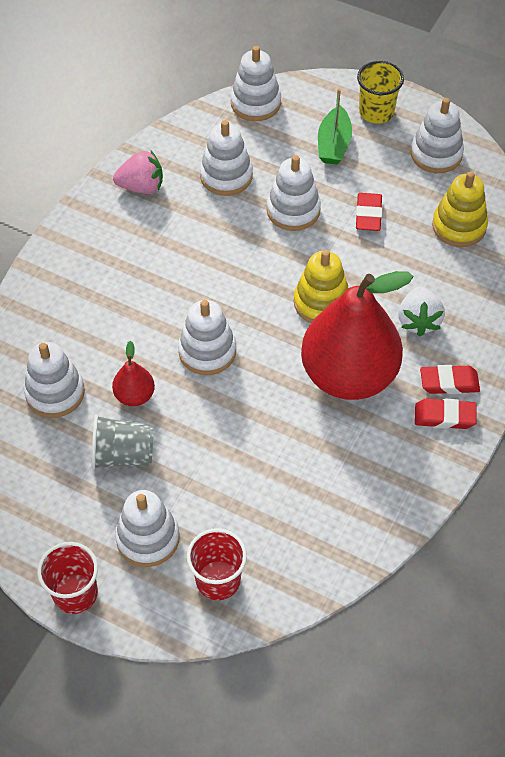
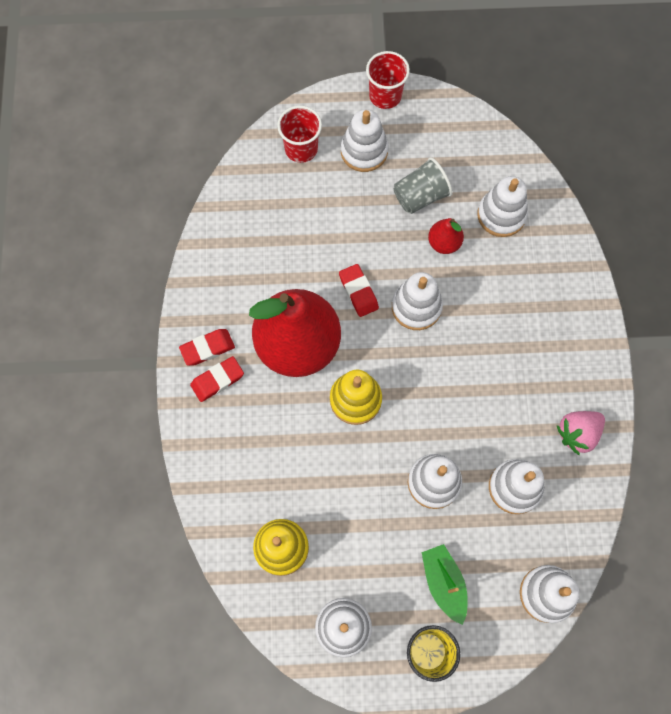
camera: 150 degrees right, 15 degrees up
(368, 215) = (366, 514): red eraser -> red eraser (358, 292)
(418, 321) = (268, 425): white strawberry -> none

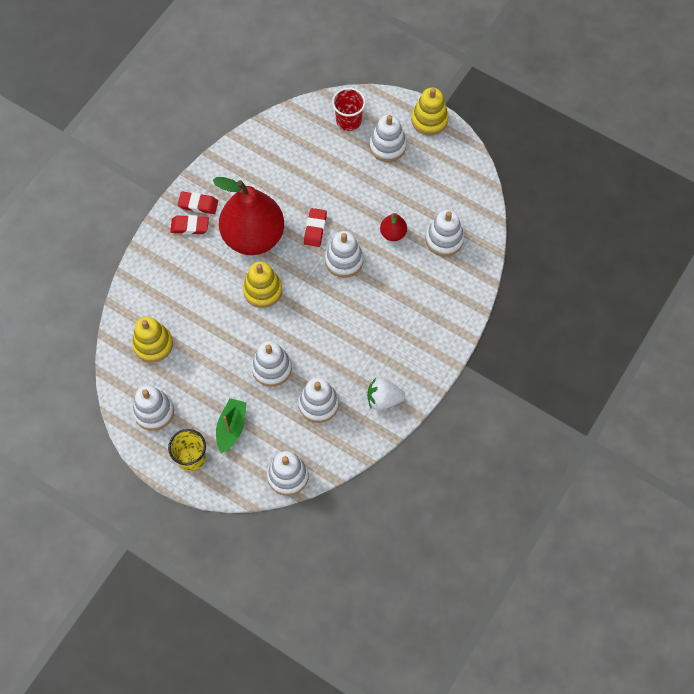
camera: 35 degrees right, 5 degrees down
(385, 96) = (429, 120): red cup -> yellow stacking toy
(420, 196) = (401, 196): grey cup -> none
(577, 433) = (383, 399): pink strawberry -> white strawberry

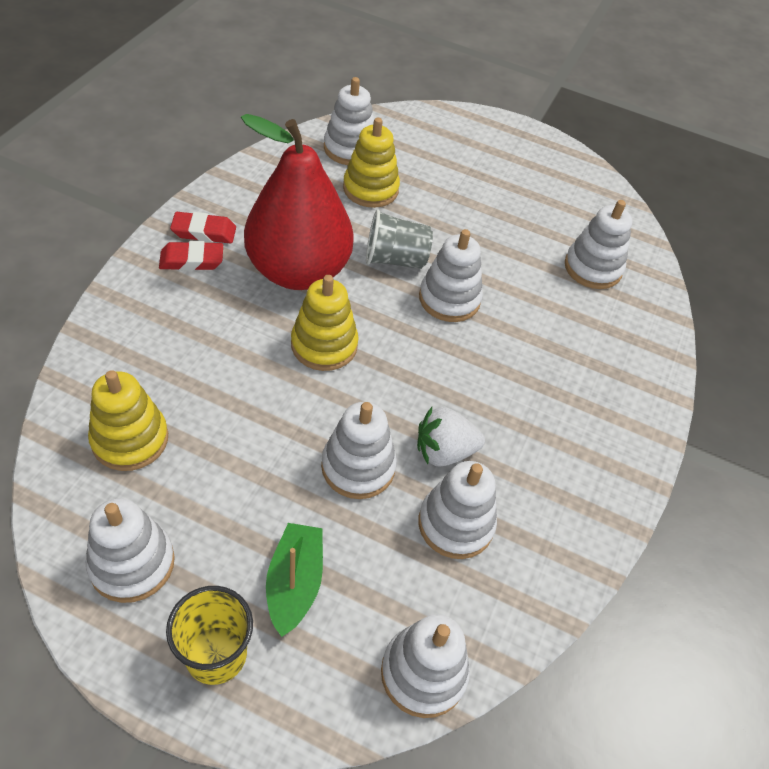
camera: 15 degrees left, 15 degrees down
(315, 229) = (395, 259): red eraser -> grey cup
(348, 121) = (416, 136): red cup -> none
(383, 399) = (570, 507): white strawberry -> white strawberry (444, 451)
(387, 146) = (478, 162): white stacking toy -> white stacking toy (350, 149)
(393, 233) = (515, 262): red pear -> none
(429, 120) = (526, 135): yellow stacking toy -> yellow stacking toy (370, 189)

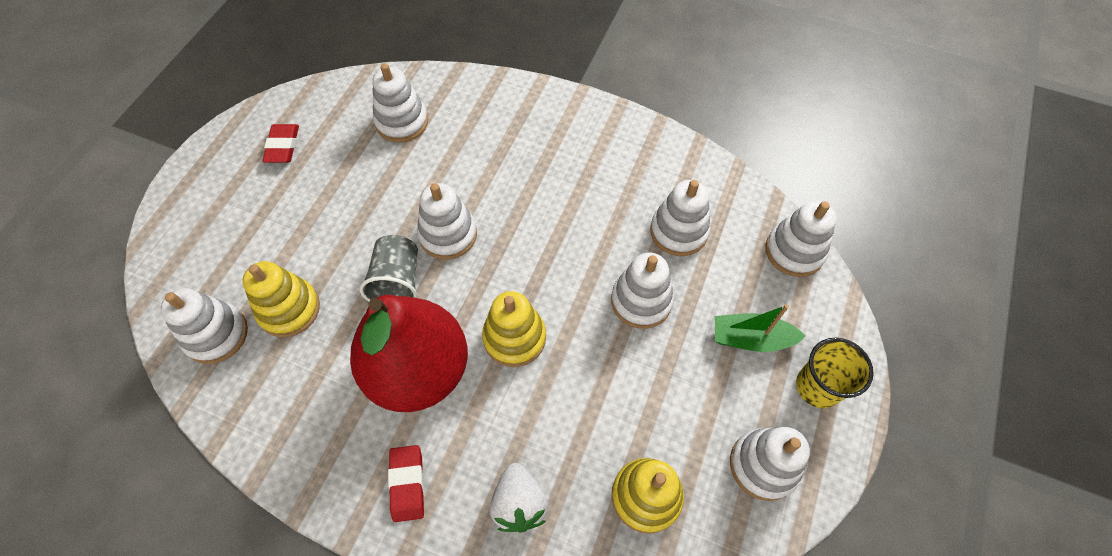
camera: 85 degrees left, 10 degrees up
(204, 232) = (361, 479): red eraser -> red eraser (283, 146)
(444, 451) = (615, 239): white strawberry -> white strawberry (519, 503)

